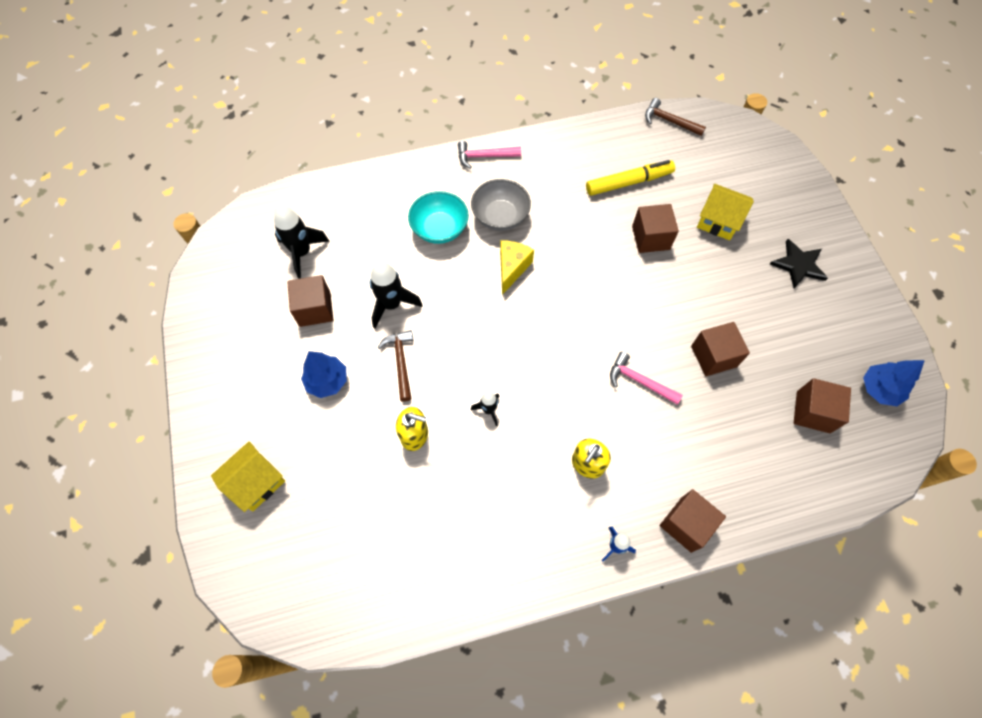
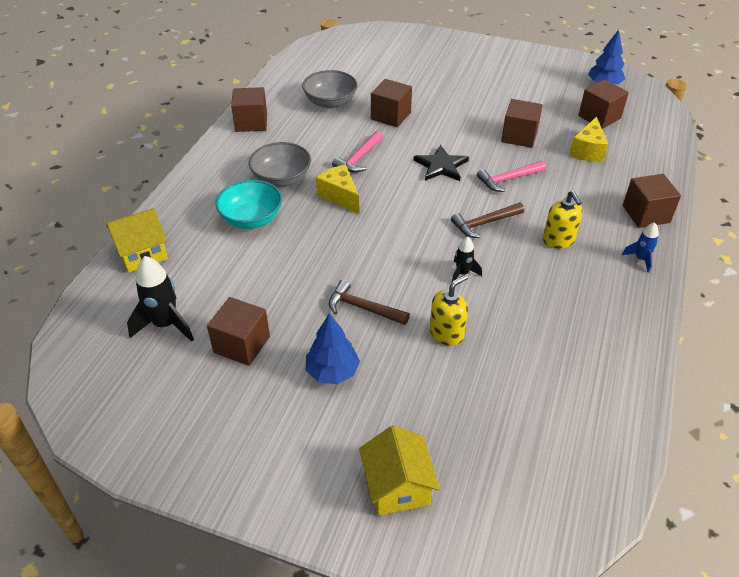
camera: 55 degrees left, 20 degrees down
(392, 304) = (296, 286): black rocket -> none
(484, 156) = (211, 160): pink hammer -> pink hammer (359, 158)
(551, 148) = (251, 122): none -> brown cube
(629, 182) = (330, 102): yellow marker -> grey bowl
(669, 121) = (300, 60): brown hammer -> brown hammer (484, 223)
(718, 221) = (410, 81): yellow house -> yellow house (142, 253)
(743, 427) = (587, 151): none -> yellow cheese
(798, 265) = (481, 68): black star -> black star (441, 166)

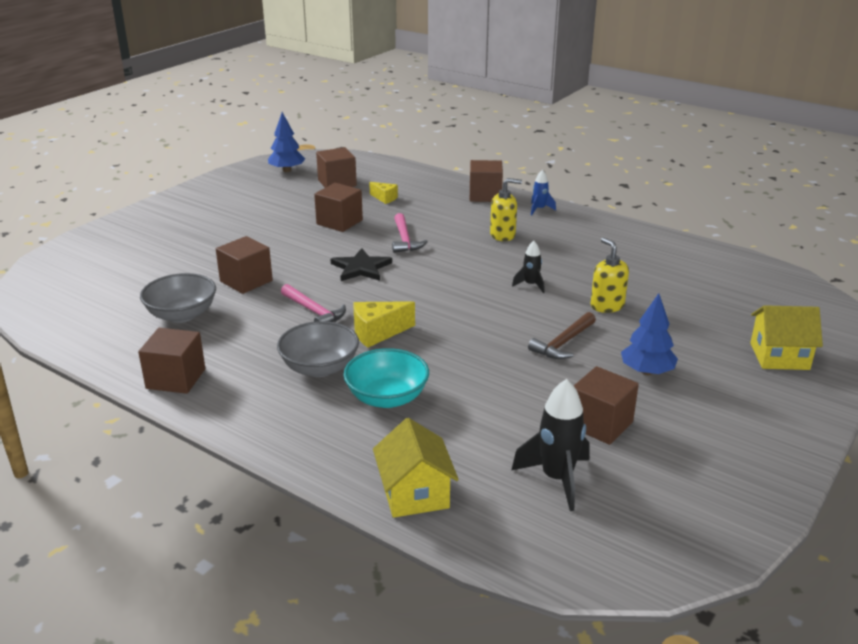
camera: 75 degrees left, 15 degrees down
(484, 223) = (464, 262): brown hammer -> none
(587, 151) = (385, 198): yellow cheese -> yellow cheese, size x0.62

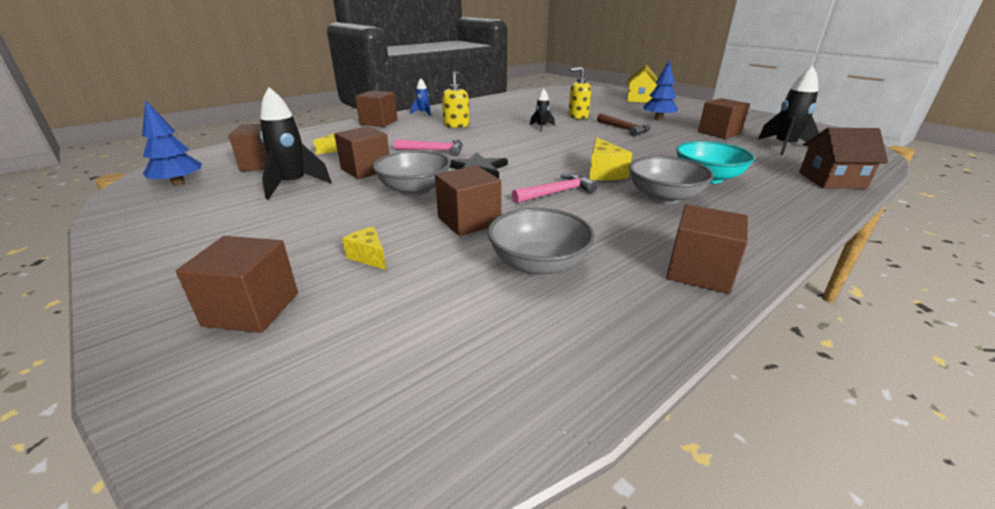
camera: 75 degrees left, 0 degrees up
(130, 242) = (252, 309): none -> brown cube
(187, 258) = (369, 257): none -> yellow cheese
(296, 205) = (294, 185): none -> black rocket
(301, 250) = (415, 190): none -> grey bowl
(415, 493) = (831, 180): yellow house -> brown house

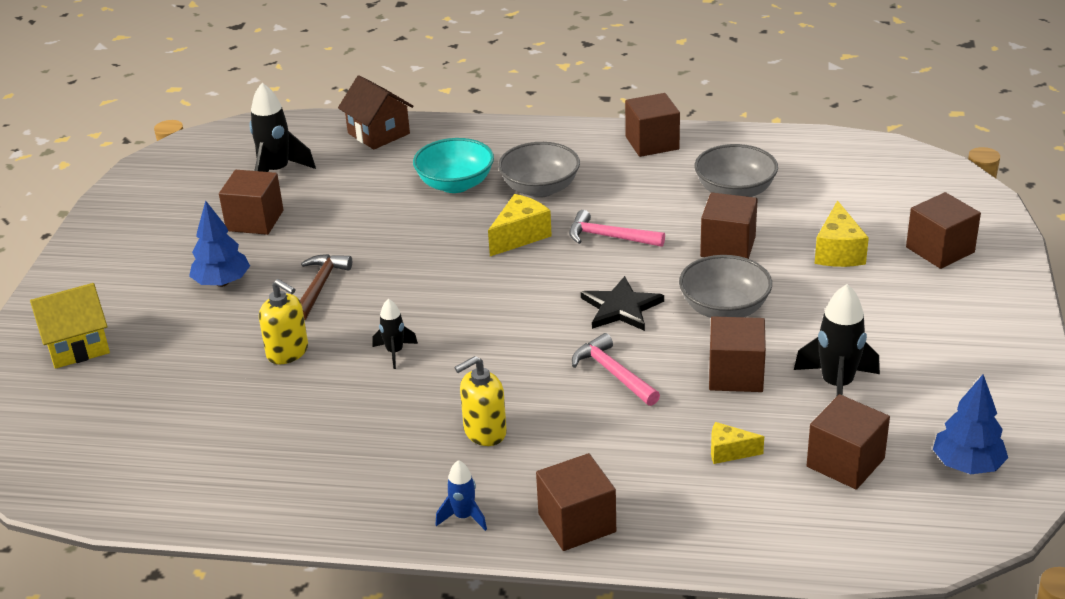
camera: 130 degrees left, 5 degrees up
(369, 257) = (838, 252): yellow cheese -> yellow cheese, size x1.61

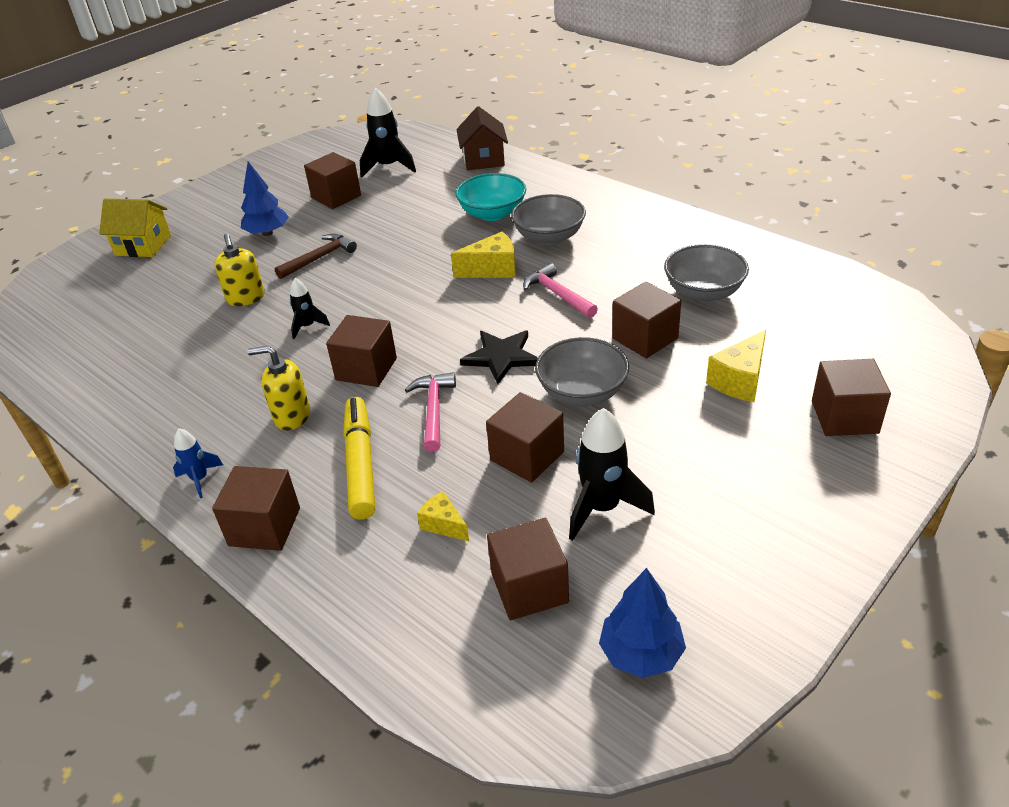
camera: 35 degrees right, 5 degrees up
(601, 440) = (361, 464): none -> yellow marker
(652, 143) = (677, 228): brown cube -> brown cube (366, 369)

